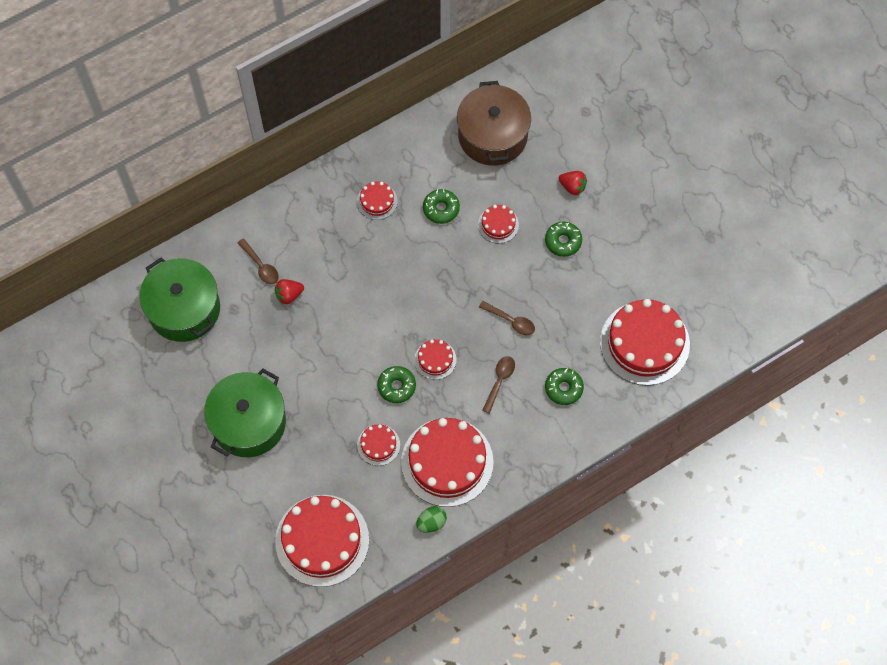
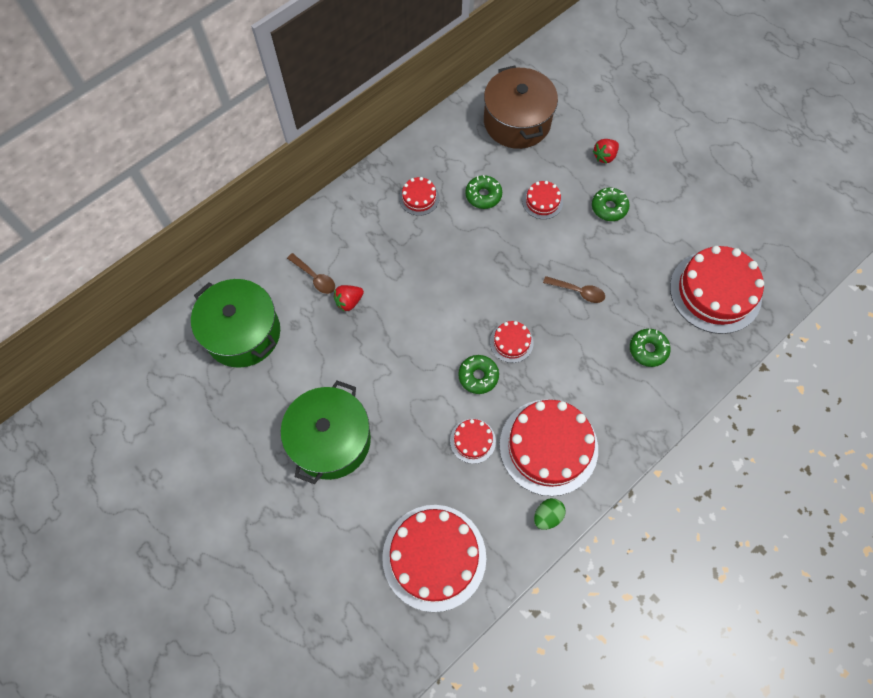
camera: 10 degrees left, 0 degrees up
(499, 381) = (582, 353): brown spoon -> none
(572, 187) = (604, 156): red strawberry -> red strawberry turned 120 degrees clockwise

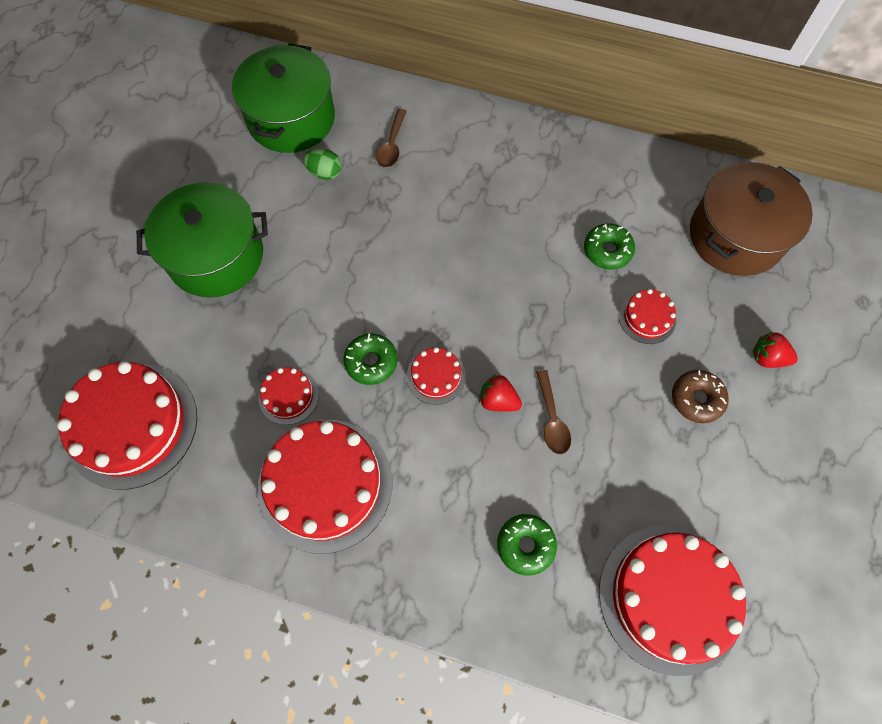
camera: 60 degrees right, 0 degrees up
(349, 302) = (384, 190): red strawberry -> red strawberry (498, 400)
(419, 198) = (556, 189): red cake -> none
(547, 516) = (237, 526): green egg -> green egg (325, 173)
(609, 207) = (696, 399): green donut -> brown donut

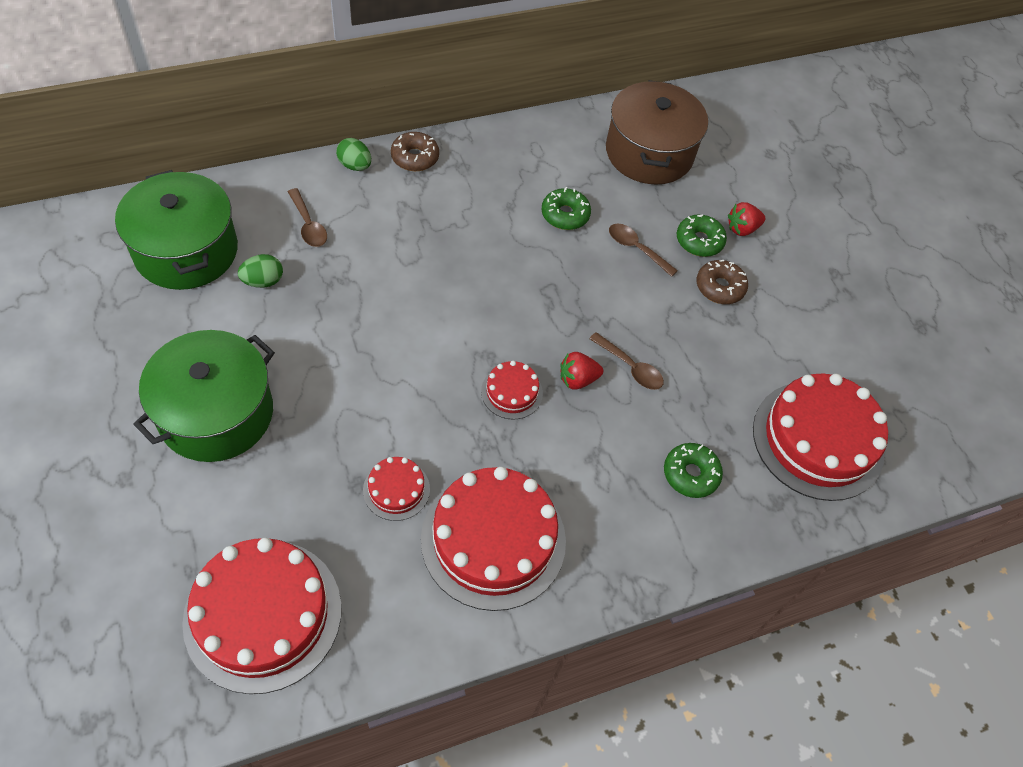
camera: 45 degrees left, 10 degrees down
(371, 362) = (446, 415): green donut -> green donut (699, 241)
(466, 114) = (355, 165): none -> green egg
(519, 132) = (415, 157): none -> brown donut
(647, 317) = (636, 249): red cake -> brown spoon

